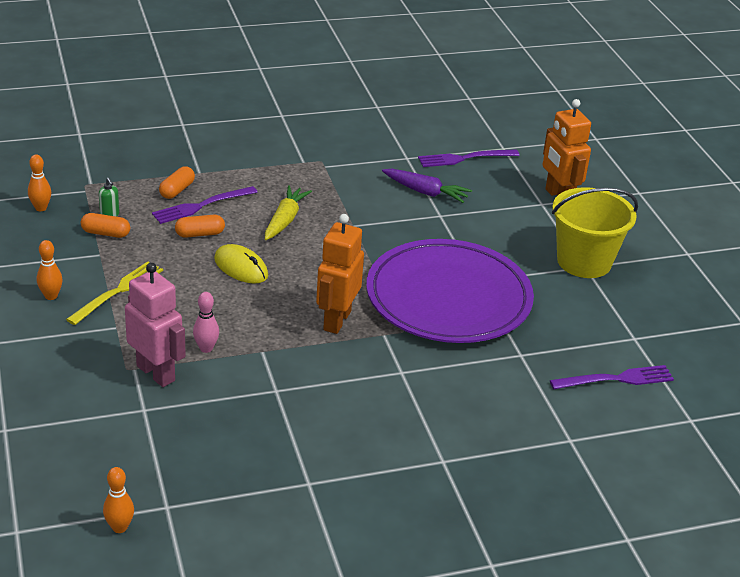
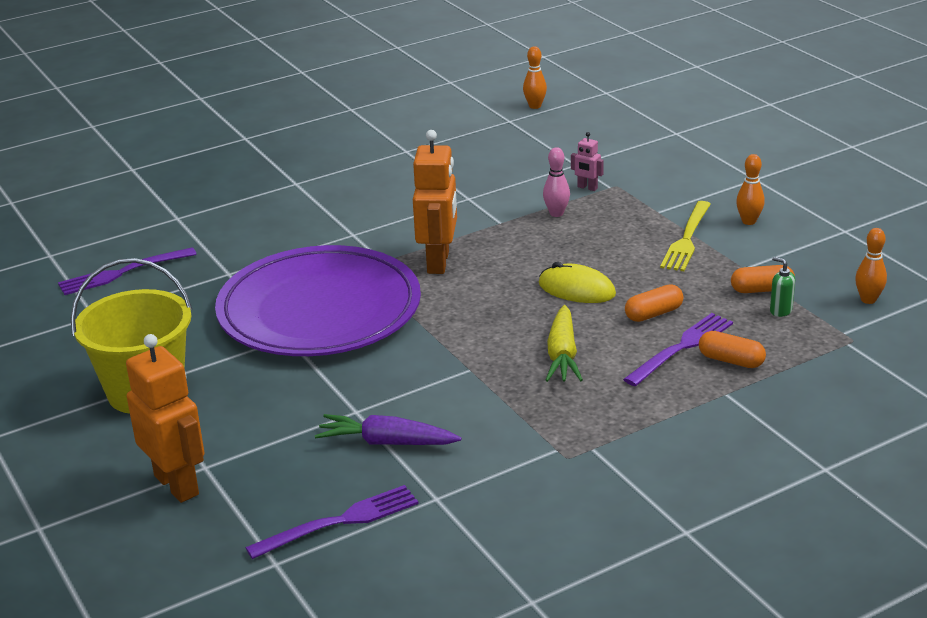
camera: 170 degrees right, 5 degrees down
(156, 373) = (587, 188): pink robot -> pink robot, size x0.46
(177, 190) = (731, 360): orange capsule -> orange capsule turned 75 degrees counterclockwise

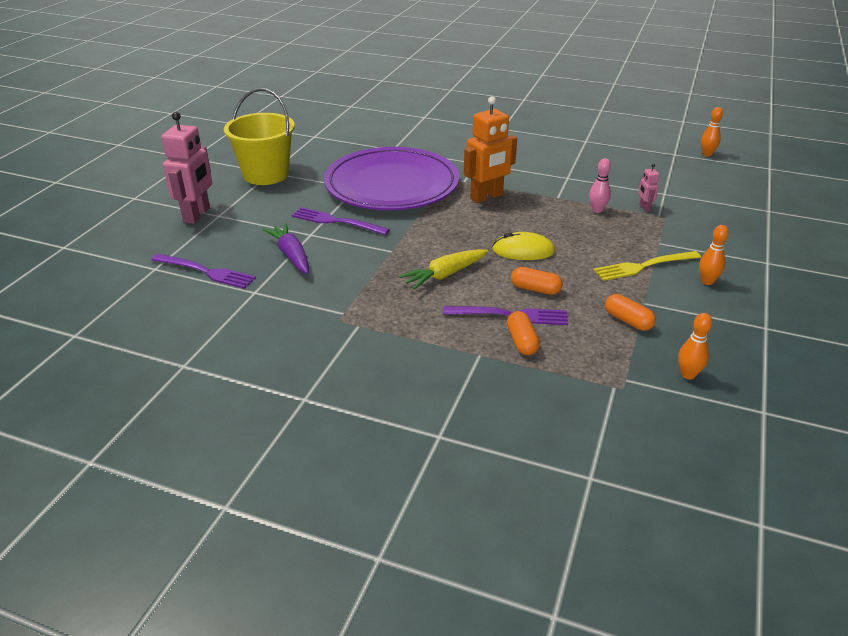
camera: 50 degrees right, 5 degrees up
(122, 273) = (358, 126): purple fork -> purple fork (336, 221)
(177, 485) = (197, 215): orange robot -> pink robot
(576, 289) = (523, 251): yellow mouse -> yellow mouse turned 75 degrees counterclockwise
(780, 311) = (613, 339): green soap dispenser -> none

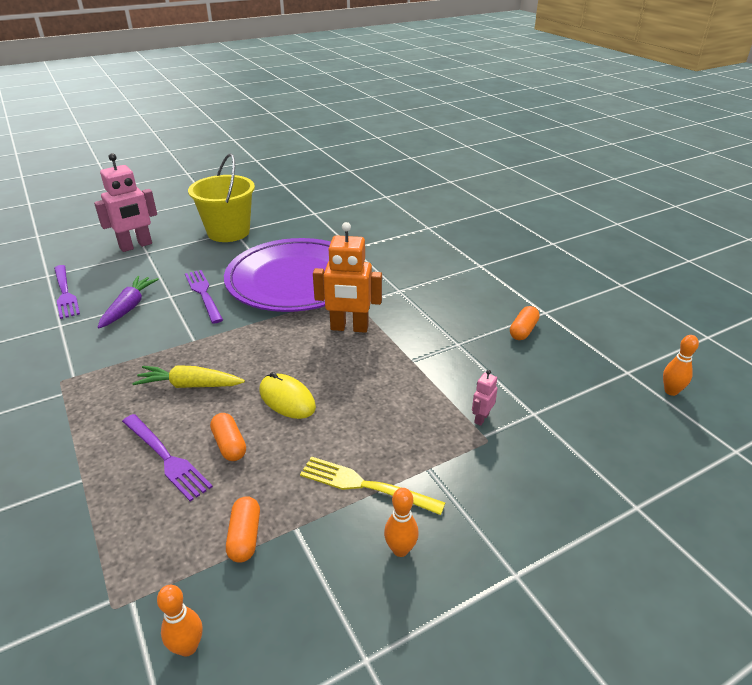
camera: 40 degrees right, 0 degrees up
(521, 341) = (129, 491): orange capsule -> orange capsule (523, 330)
(597, 210) = (427, 394): pink bowling pin -> none

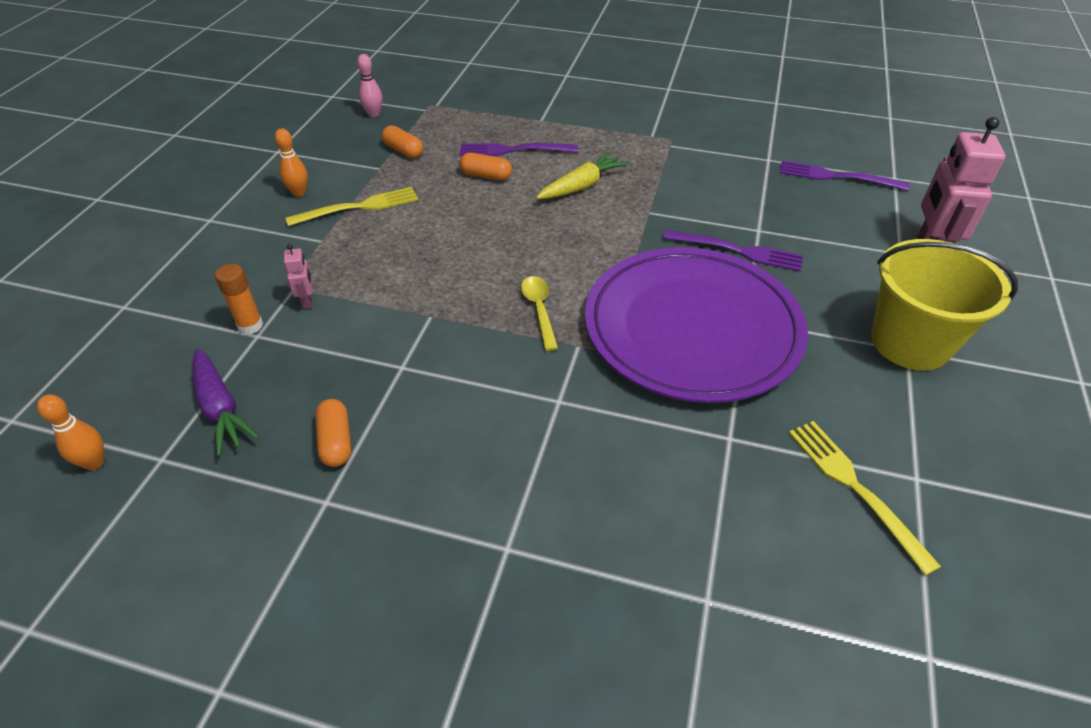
camera: 135 degrees right, 10 degrees up
(129, 307) = (761, 200): purple carrot -> purple carrot (221, 408)
(188, 647) = (373, 114): orange bowling pin -> pink bowling pin
(287, 399) = (493, 220): yellow mouse -> none
(337, 220) = (854, 487): none -> yellow fork
(349, 328) = (539, 310): orange robot -> yellow spoon
(535, 423) = (250, 326): none -> orange glue stick

